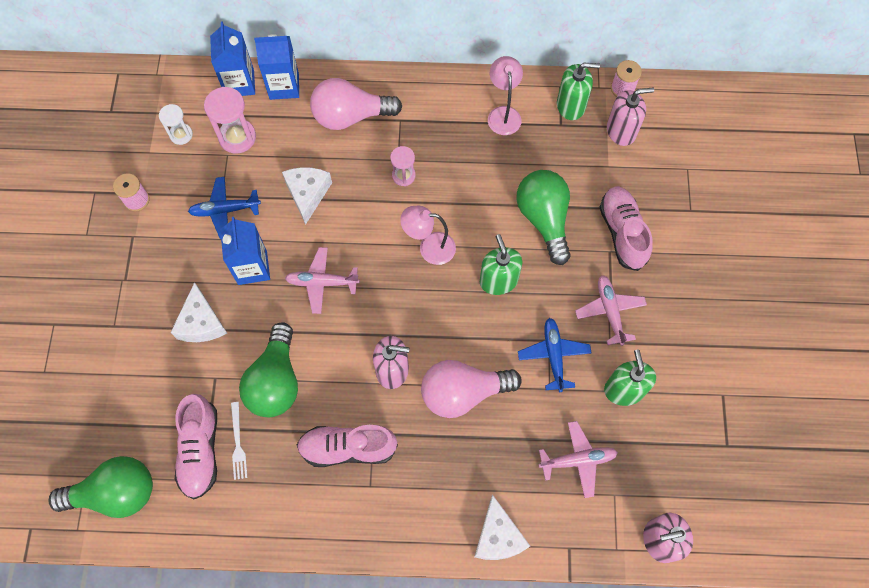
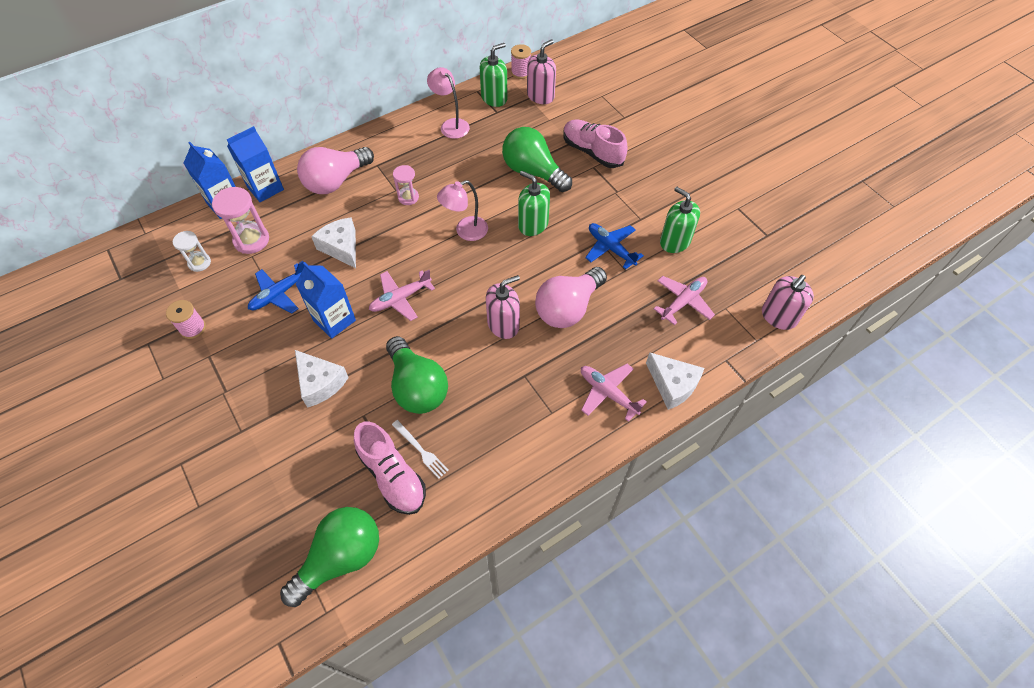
camera: 35 degrees left, 10 degrees down
(348, 448) = (513, 397): pink shoe -> none
(609, 311) = (624, 201): pink plane -> pink plane (607, 393)

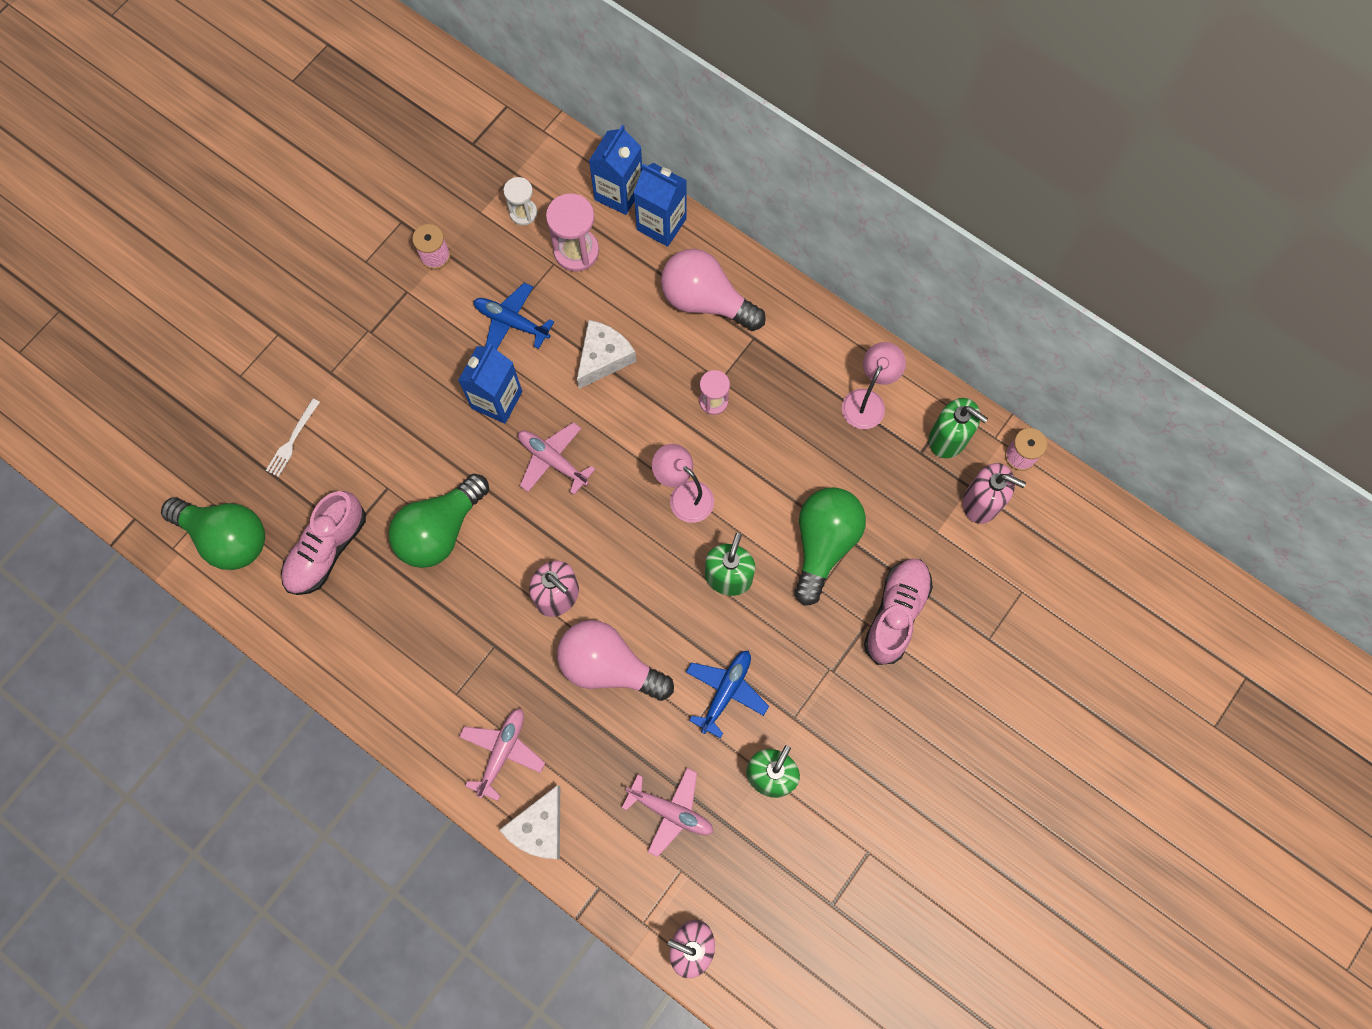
camera: 70 degrees right, 15 degrees up
(320, 383) = (411, 424): white cheese -> none
(421, 450) = (365, 567): white fork -> white fork (292, 440)

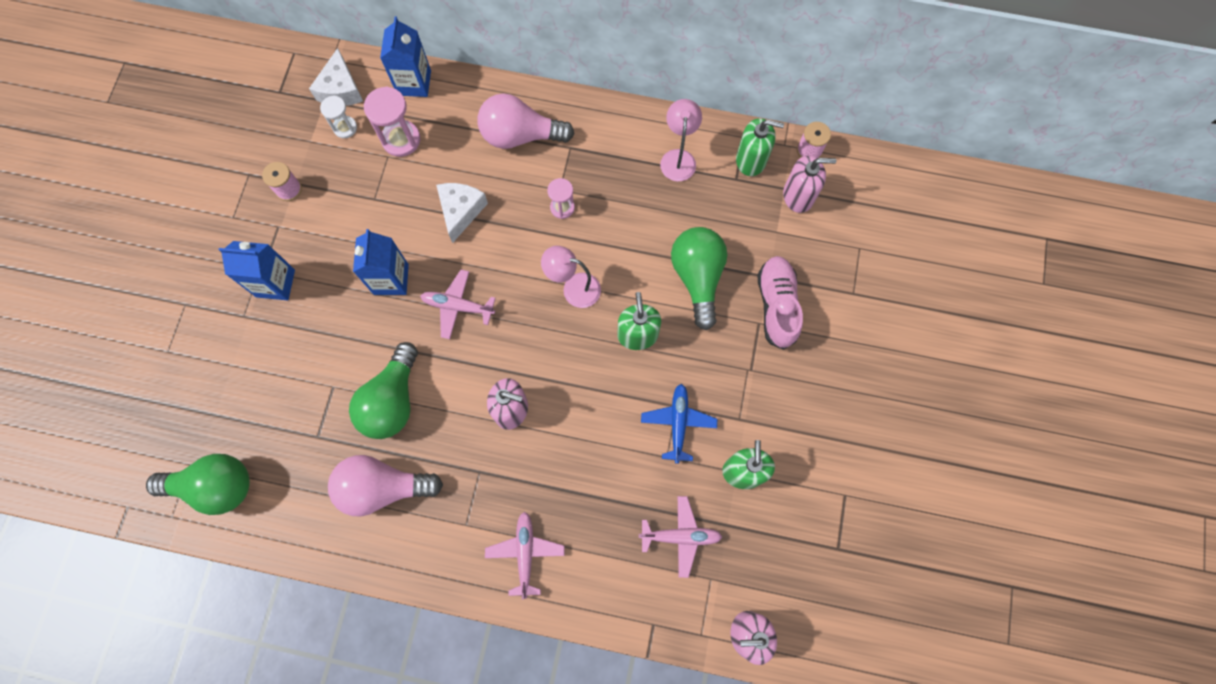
camera: 25 degrees left, 0 degrees up
(292, 440) = (236, 383): white fork -> none
(327, 549) = (305, 458): pink shoe -> none
(511, 322) = (374, 215): blue plane -> none
(539, 828) = (584, 599): white cheese -> white cheese (341, 89)
(609, 666) = (578, 445): pink light bulb -> pink light bulb (383, 487)
(661, 224) = (458, 92): blue carton -> blue carton (275, 283)

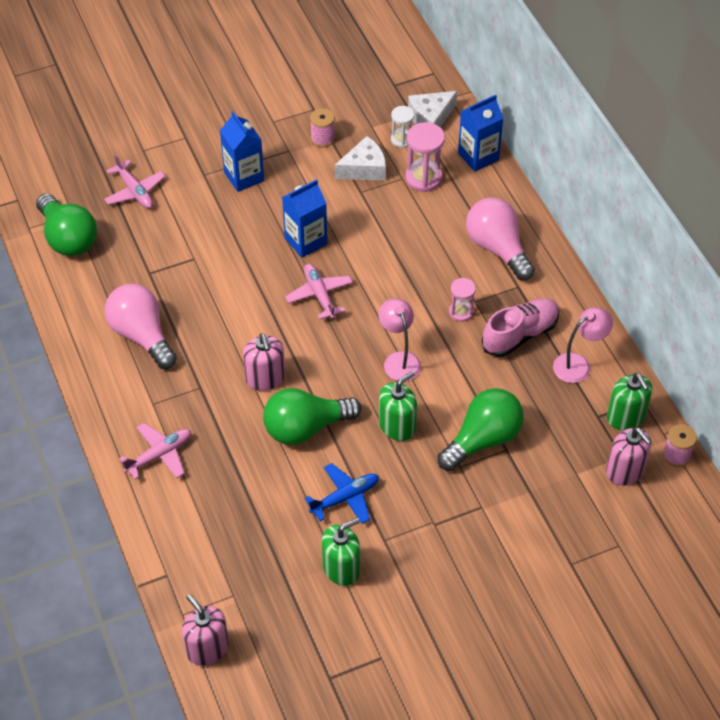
camera: 55 degrees right, 20 degrees down
(392, 401) = (212, 300): green light bulb -> green light bulb (305, 428)
(461, 211) = (398, 250): white cheese -> white cheese (364, 169)
(680, 536) = (252, 553): pink plane -> pink plane (135, 191)
(776, 305) = (508, 511): pink shoe -> pink shoe (520, 335)

